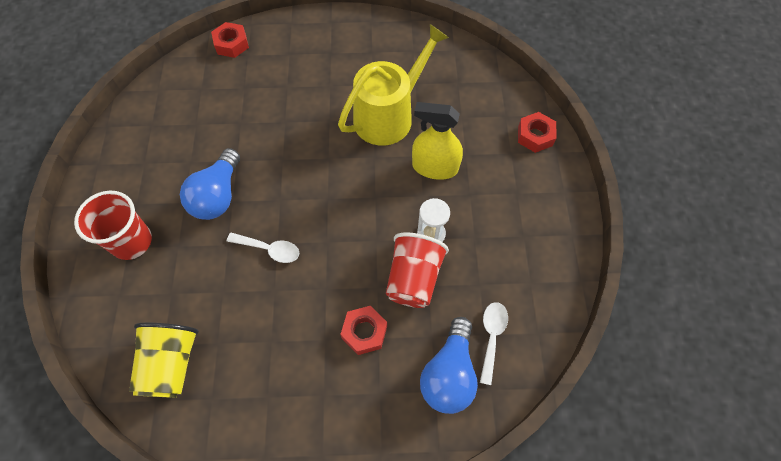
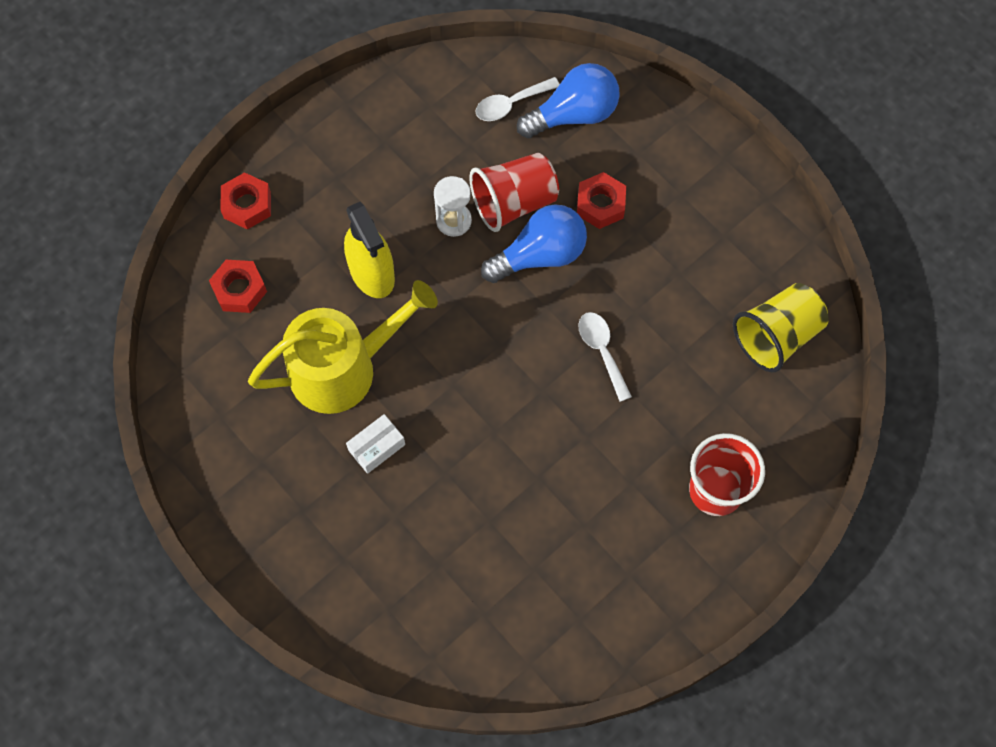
camera: 130 degrees left, 5 degrees up
(218, 195) = (594, 456): blue light bulb -> blue light bulb (540, 255)
(231, 44) = (388, 645): red nut -> red nut (239, 290)
(330, 102) = (376, 447): none -> white box
(388, 115) = (343, 368): yellow watering can -> yellow watering can turned 150 degrees clockwise

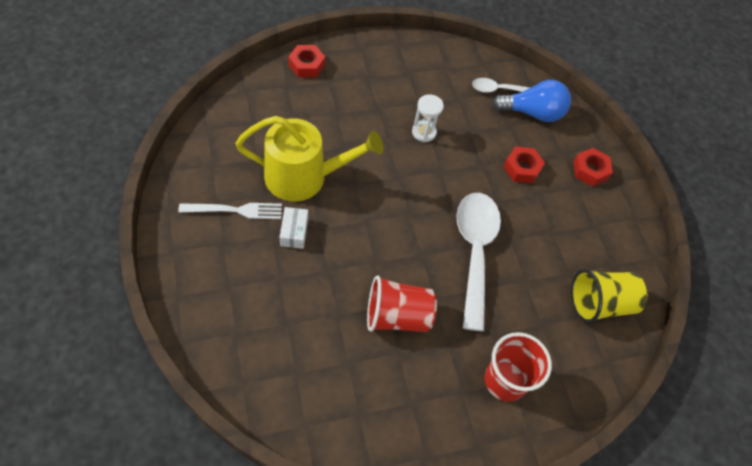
camera: 20 degrees right, 10 degrees down
(239, 290) = (271, 105): red nut -> red nut (590, 170)
(290, 459) = (236, 210): none -> white fork
(372, 272) = (356, 135): yellow spray bottle -> none
(376, 447) = (294, 232): white box -> white box turned 75 degrees counterclockwise
(514, 202) = (467, 141): red cup -> red cup (397, 316)
(540, 255) = (466, 177): blue light bulb -> none
(602, 351) = (474, 252): white spoon -> white spoon, size x2.05

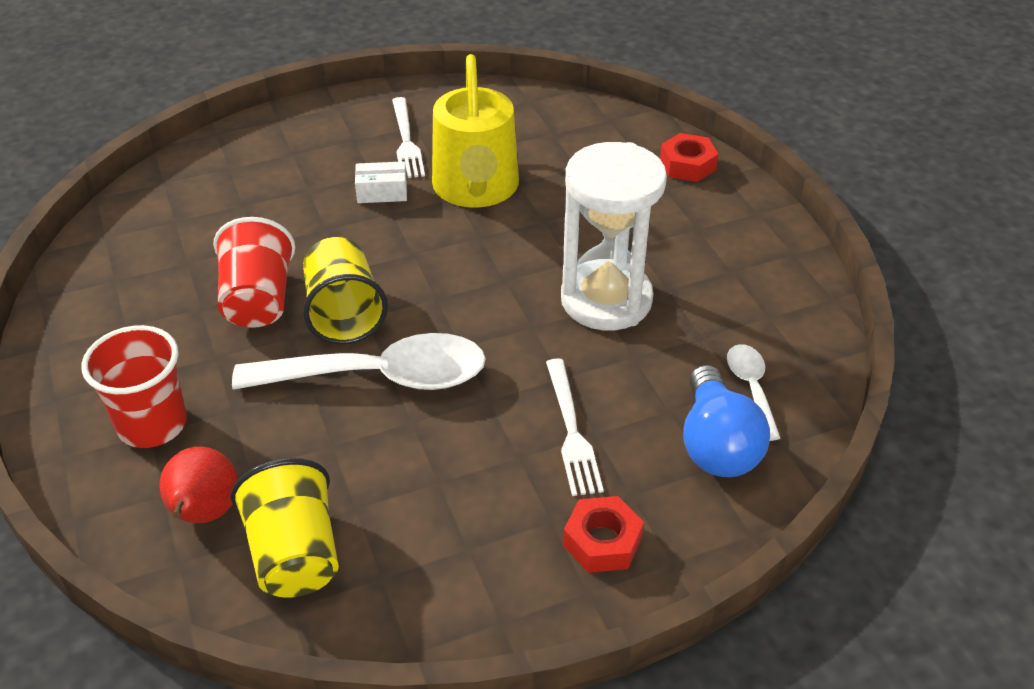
camera: 90 degrees right, 15 degrees down
(417, 266) = (344, 313): none -> yellow cup
(424, 132) = (606, 300): white hourglass -> white hourglass, size x2.14
(522, 168) = (572, 432): red nut -> white fork
(573, 349) = (204, 514): none -> red pear

